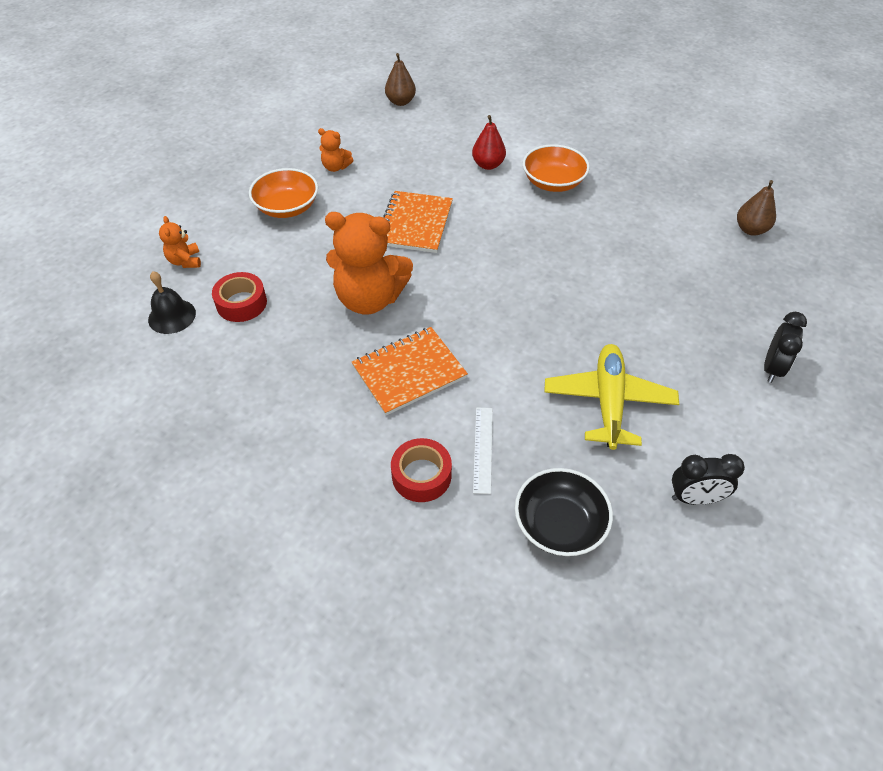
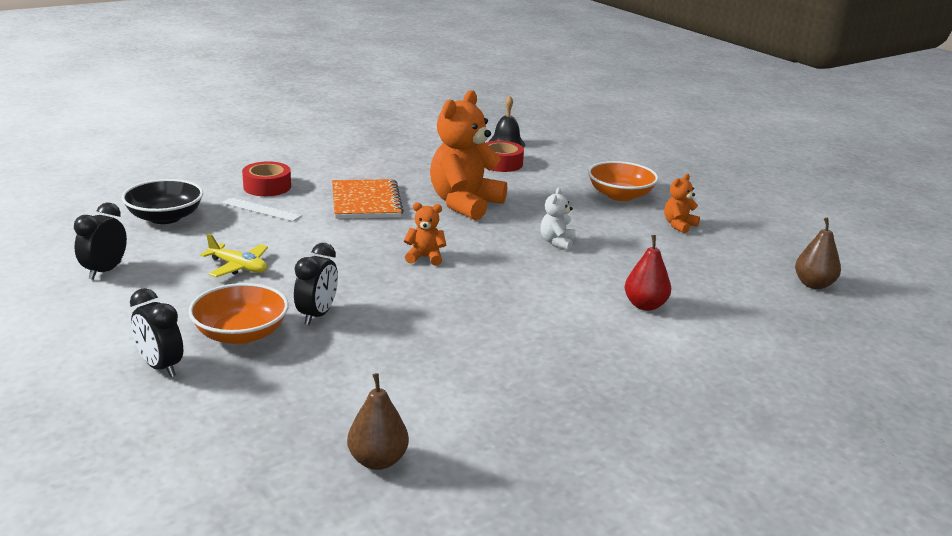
camera: 110 degrees right, 25 degrees down
(185, 261) = (568, 154): orange teddy bear -> orange teddy bear (425, 257)
(415, 224) = (557, 242): orange notebook -> white teddy bear
(553, 182) = (585, 337): orange bowl -> orange bowl (241, 334)
(608, 402) = (238, 267): yellow plane -> yellow plane, size x0.58
(637, 316) = (317, 315): none -> black clock

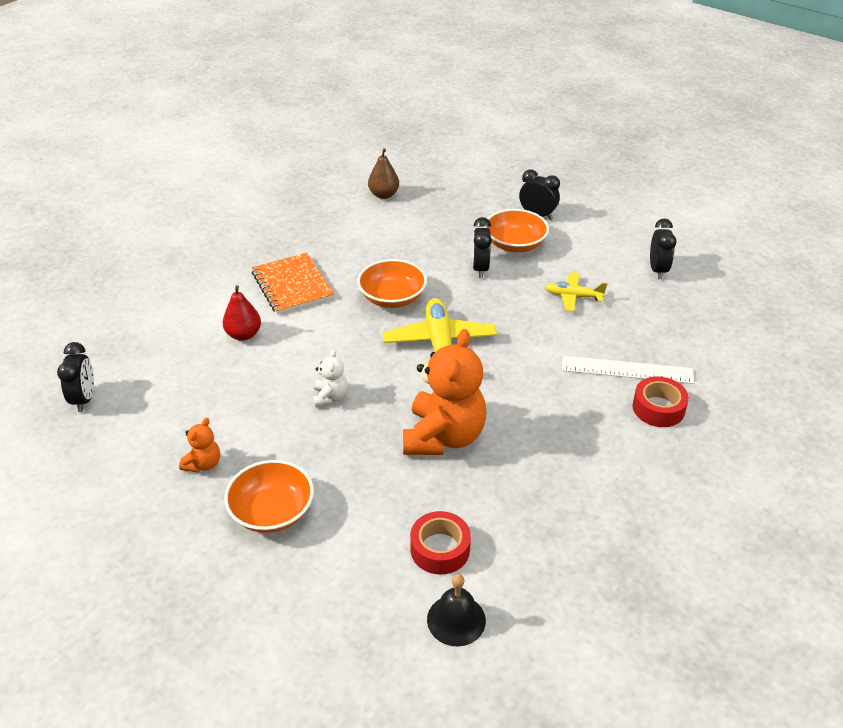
camera: 165 degrees right, 15 degrees up
(165, 217) = (691, 336): black bowl -> none
(261, 209) = (627, 370): white ruler -> white ruler, size x1.51
(366, 202) = (543, 411): orange notebook -> orange notebook (292, 285)
(425, 257) = (439, 344): orange teddy bear -> yellow plane
(452, 307) = (392, 297): none -> orange bowl
(813, 284) = (84, 399): brown pear -> black clock

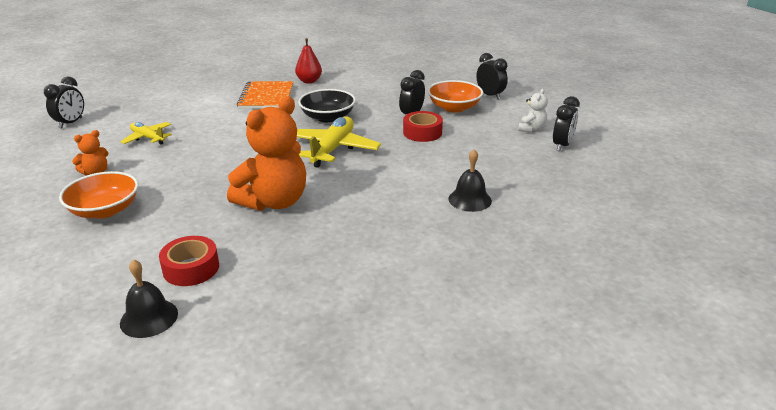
camera: 25 degrees right, 10 degrees down
(243, 335) = (204, 114): red pear -> red pear (309, 81)
(330, 397) = (220, 159): white teddy bear -> white teddy bear (531, 129)
(384, 195) = (383, 65): brown pear -> none
(392, 297) = (328, 117): orange bowl -> black bowl
(573, 296) = (470, 146): yellow plane -> yellow plane (148, 138)
(627, 370) = (470, 199): white ruler -> black bell
(658, 408) = (472, 231): red tape -> red tape (422, 132)

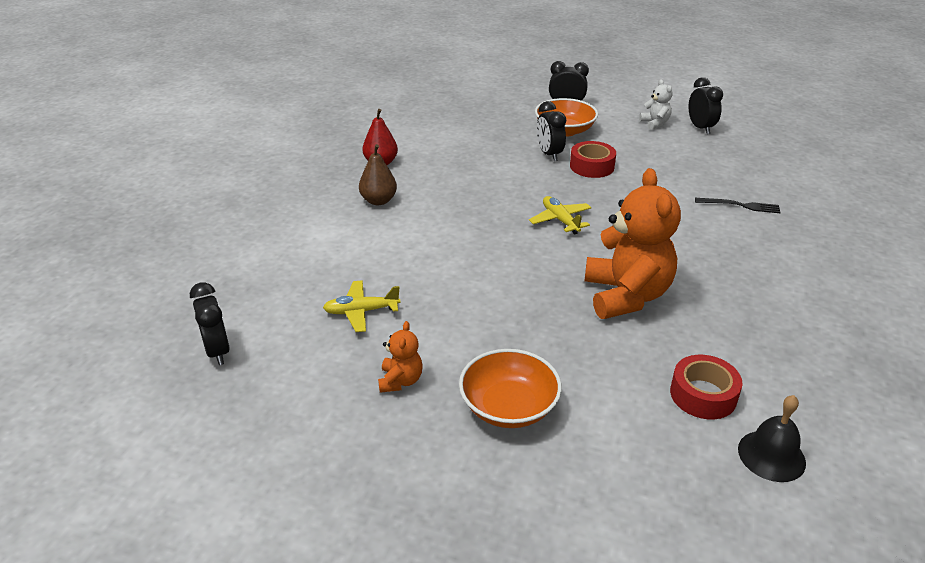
camera: 45 degrees left, 5 degrees up
(266, 97) = (378, 201): orange notebook -> brown pear
(328, 117) = (486, 192): black bowl -> none
(333, 149) = (560, 220): yellow plane -> yellow plane, size x0.58
(470, 199) = (740, 205): black bell -> black fork

